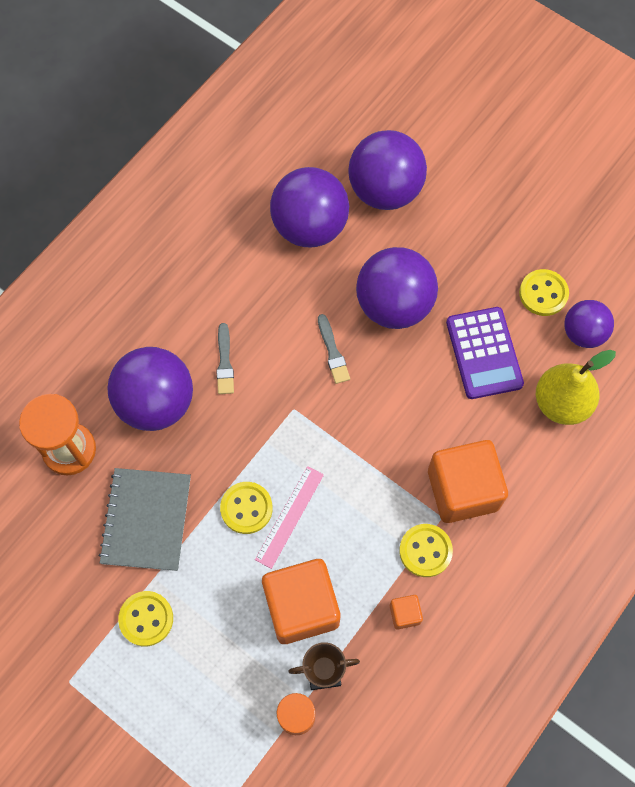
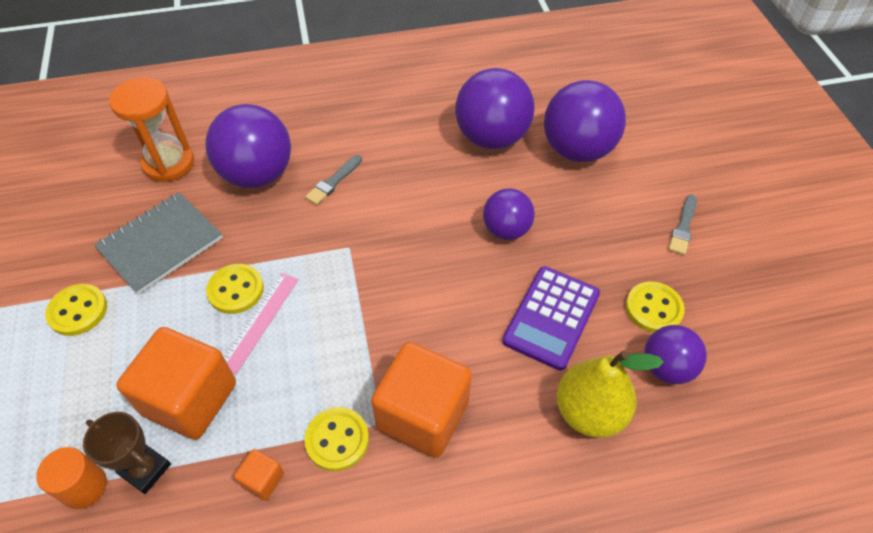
camera: 40 degrees right, 15 degrees down
(289, 516) = (259, 321): pink ruler -> pink ruler turned 45 degrees counterclockwise
(332, 351) = (422, 229): grey brush -> grey brush (683, 227)
(394, 305) = (506, 230): purple ball -> purple ball, size x0.60

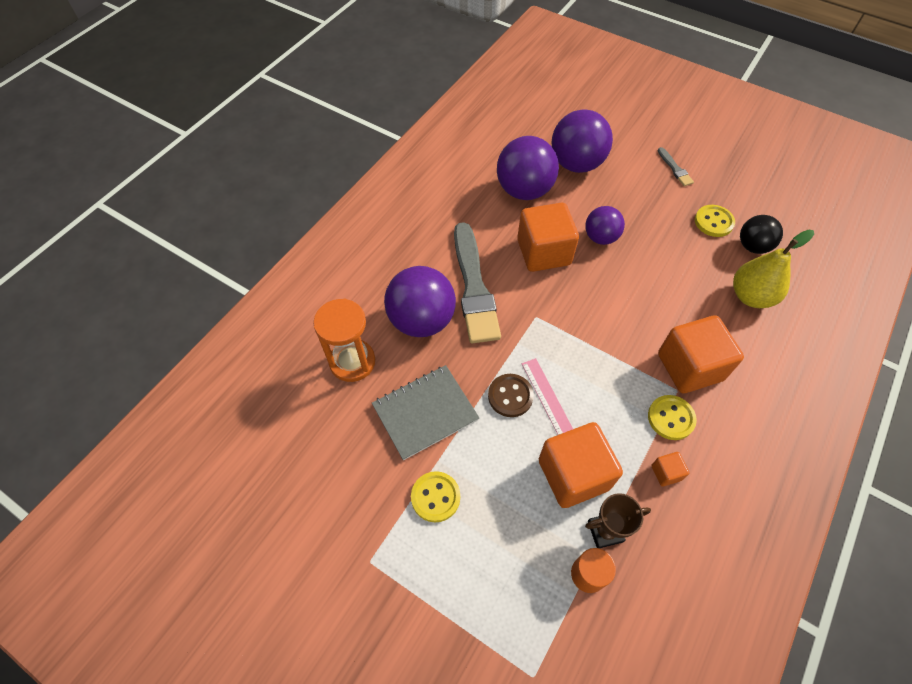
camera: 45 degrees left, 5 degrees up
(160, 244) = (425, 412): grey notebook -> grey notebook turned 60 degrees clockwise
(236, 290) = (510, 396): yellow button -> brown button
(333, 181) = (473, 286): grey brush -> grey brush, size x2.34
(433, 201) = (543, 252): none -> orange cube
(551, 317) = (679, 265): purple calculator -> none
(666, 367) = (752, 246): purple ball -> black ball

